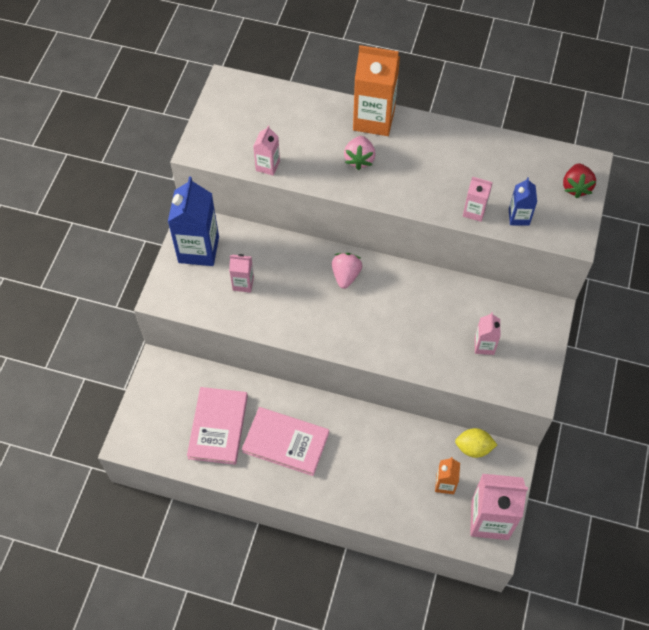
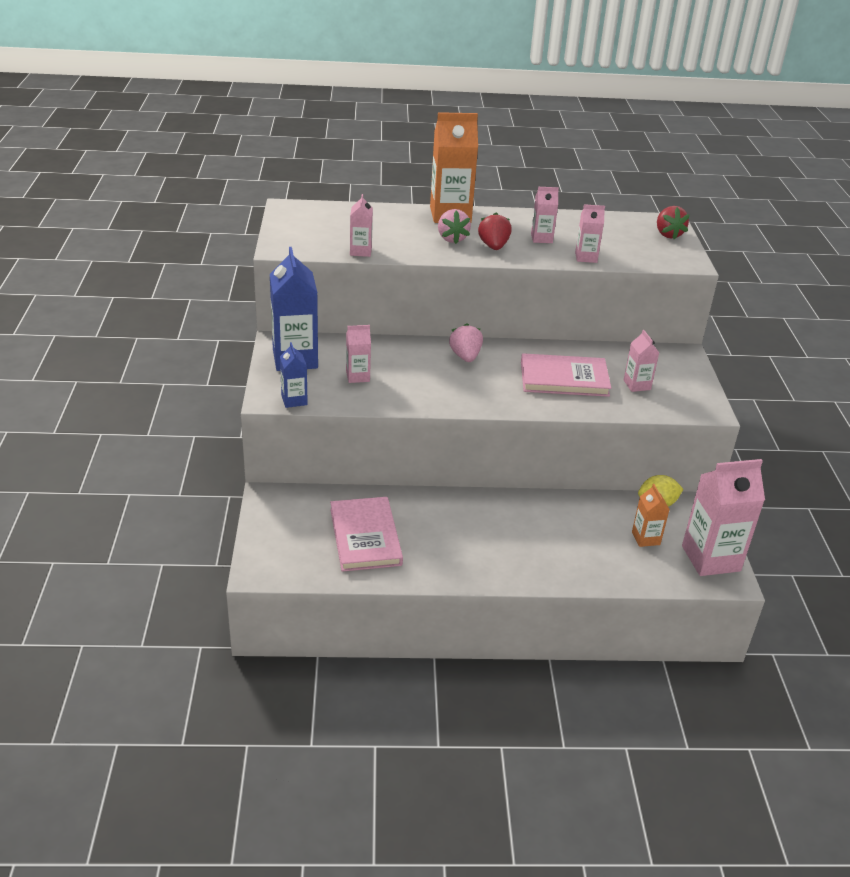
camera: 20 degrees left, 25 degrees down
(286, 442) = (451, 536): pink book -> pink book (564, 379)
(393, 179) = (493, 246): none -> red strawberry
(445, 173) = (541, 238): none -> pink carton
(518, 217) = (630, 256): blue carton -> blue carton (294, 400)

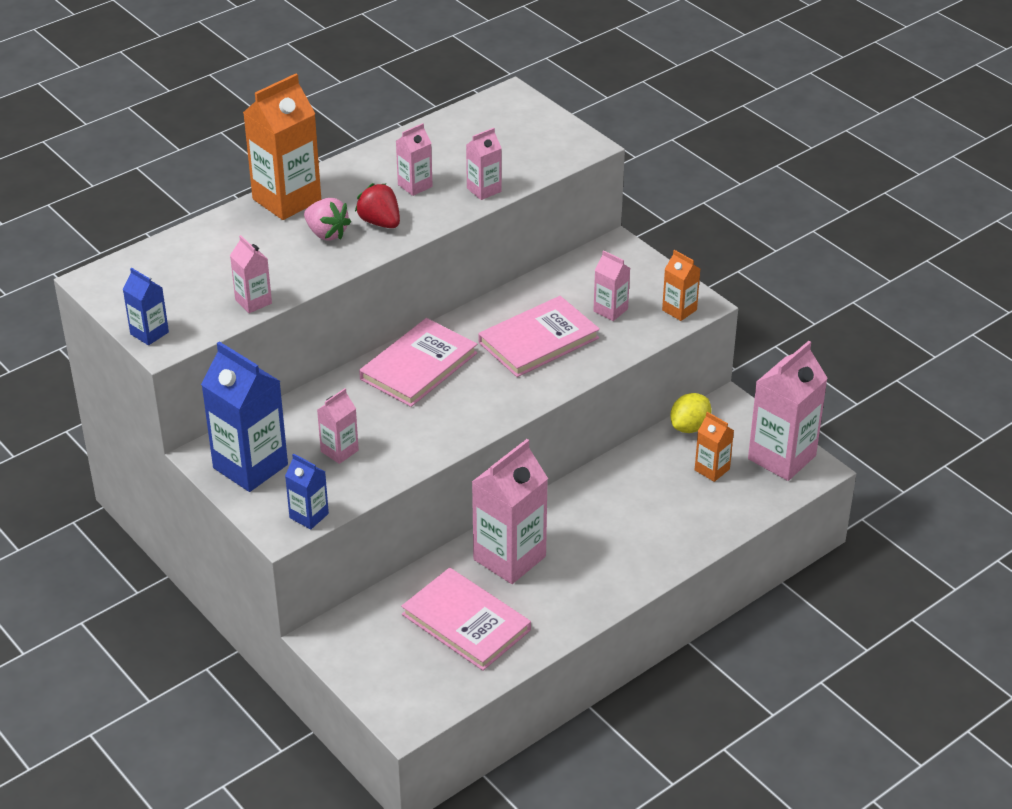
camera: 35 degrees left, 5 degrees up
(280, 241) = (149, 333): none -> blue carton
(438, 515) = (509, 558): none -> pink carton
(465, 356) = (419, 366): pink strawberry -> pink book
(668, 234) = (529, 116): red strawberry -> none
(690, 407) = (679, 310): none -> orange carton

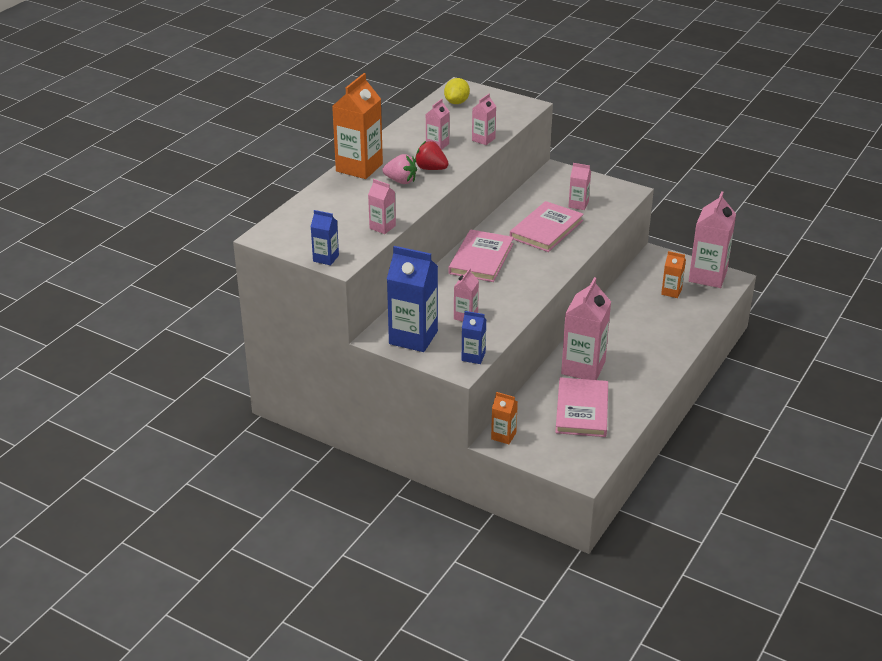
camera: 20 degrees left, 5 degrees down
(466, 622) = (581, 410): pink book -> pink book turned 75 degrees clockwise
(679, 310) = (620, 196): orange carton -> orange carton (503, 436)
(689, 427) = (641, 272): yellow lemon -> yellow lemon (456, 102)

